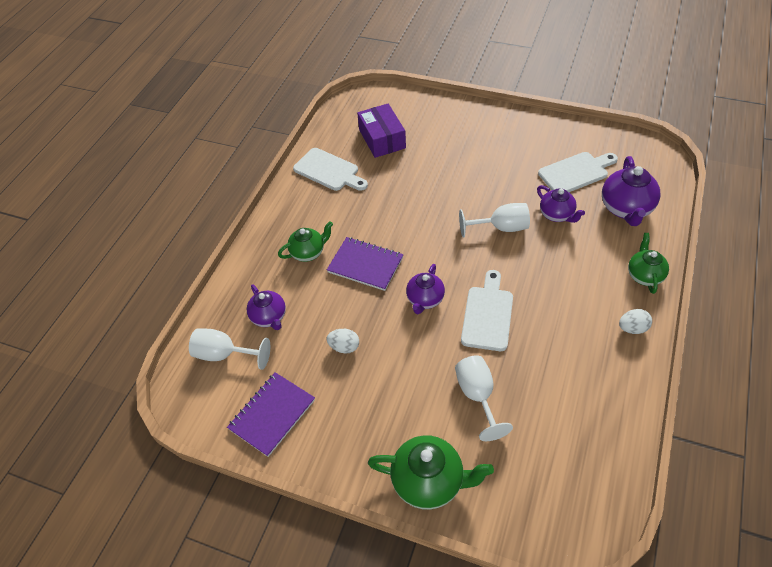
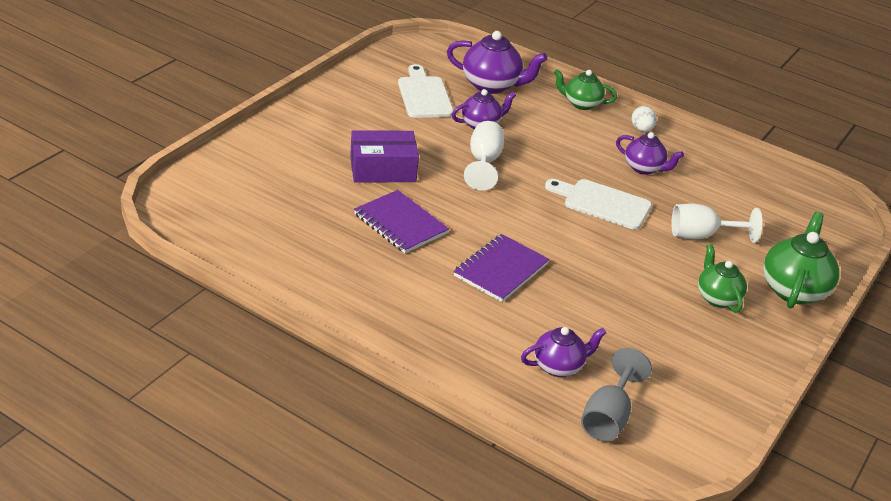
camera: 85 degrees left, 15 degrees down
(224, 354) = (608, 417): white goblet -> grey goblet
(272, 414) = (704, 387): purple notebook -> purple notebook (400, 224)
(308, 252) = (460, 313): green teapot -> green teapot (717, 298)
(328, 171) = (313, 266): white cutting board -> none
(344, 347) = (620, 312): white egg -> none
(382, 139) = (277, 208): purple box -> purple box (383, 169)
(425, 300) = (569, 238): purple teapot -> purple teapot (644, 168)

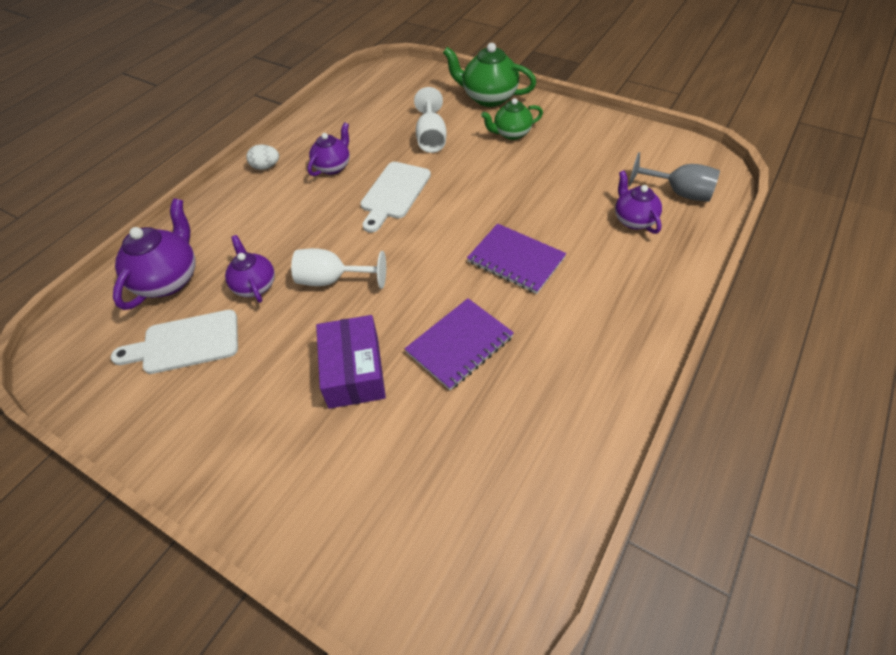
camera: 85 degrees left, 15 degrees up
(581, 104) = (215, 207): green teapot -> none

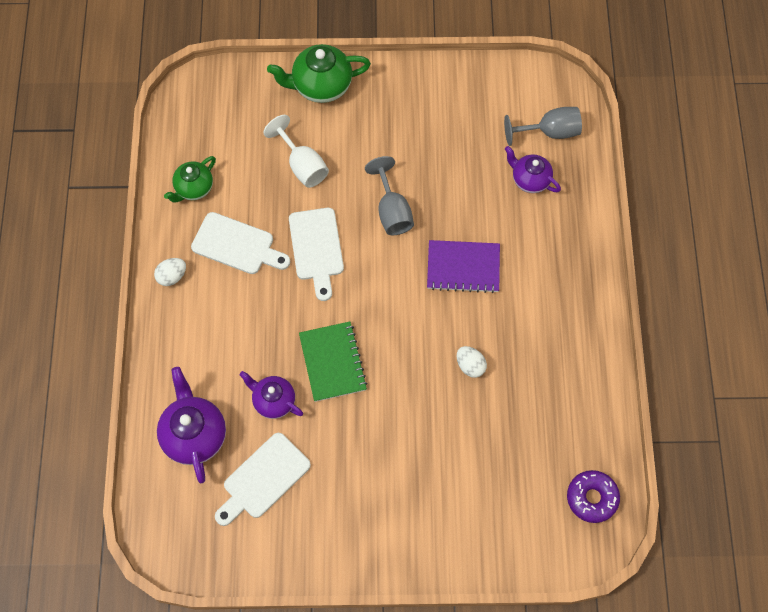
camera: 35 degrees left, 15 degrees up
(332, 280) = (333, 362): white goblet -> green notebook
(333, 167) = (237, 245): purple teapot -> white cutting board
(354, 371) = (410, 428): purple box -> none
(459, 345) = (470, 366): purple notebook -> white egg
(481, 193) = (392, 211): none -> grey goblet
(502, 563) = (592, 498): none -> purple donut
(511, 133) = (373, 125): green teapot -> green teapot (194, 188)

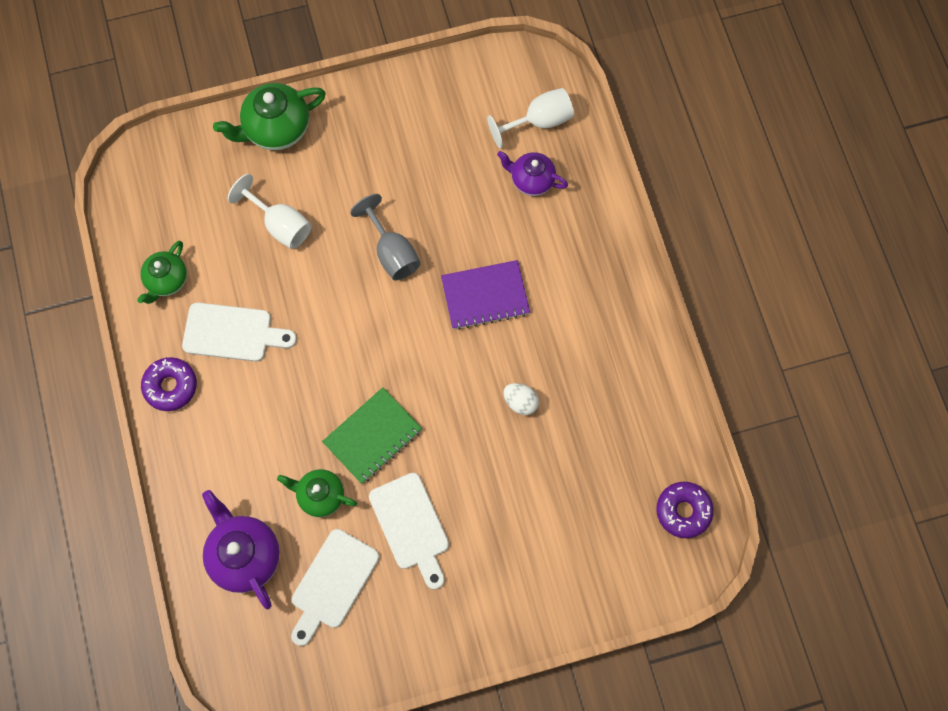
camera: 15 degrees left, 5 degrees up
(172, 276) = (170, 386): white egg -> purple donut
(273, 401) = (320, 496): purple teapot -> green teapot
(316, 248) = (321, 314): white cutting board -> white cutting board (411, 526)
(333, 362) = (372, 436): green notebook -> green notebook turned 75 degrees clockwise
(549, 132) = (539, 121): grey goblet -> white goblet

